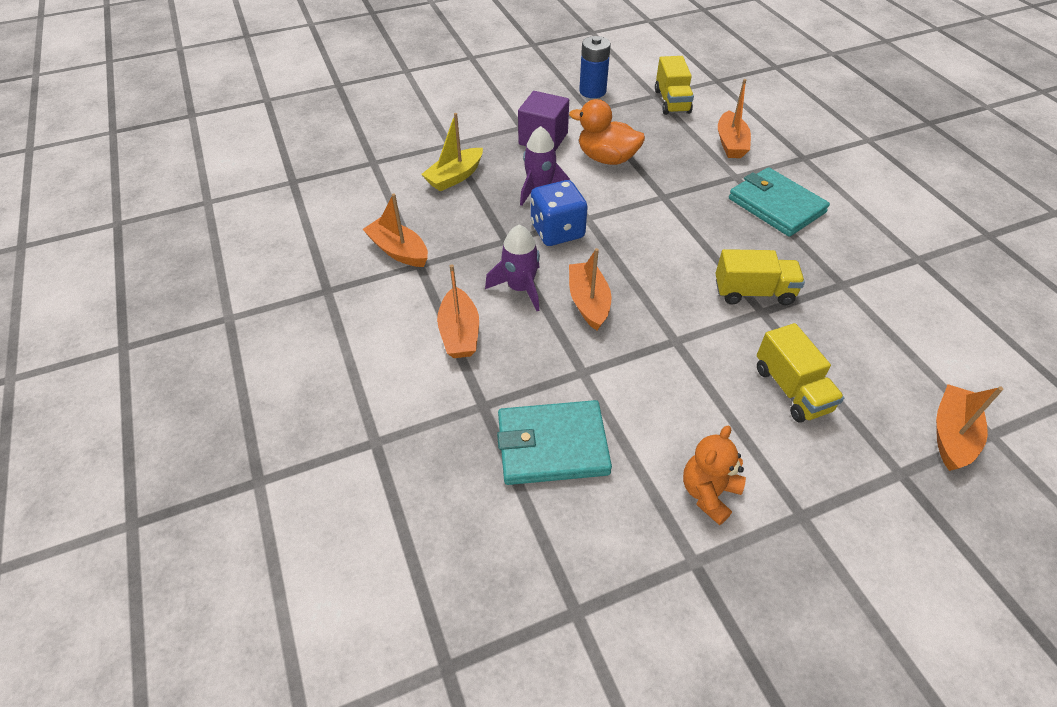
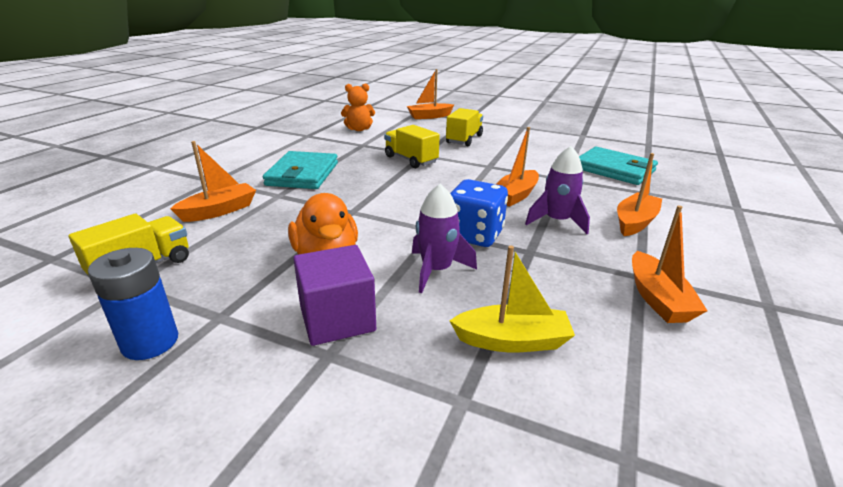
camera: 135 degrees left, 20 degrees down
(708, 493) = (552, 139): orange teddy bear -> orange teddy bear (359, 129)

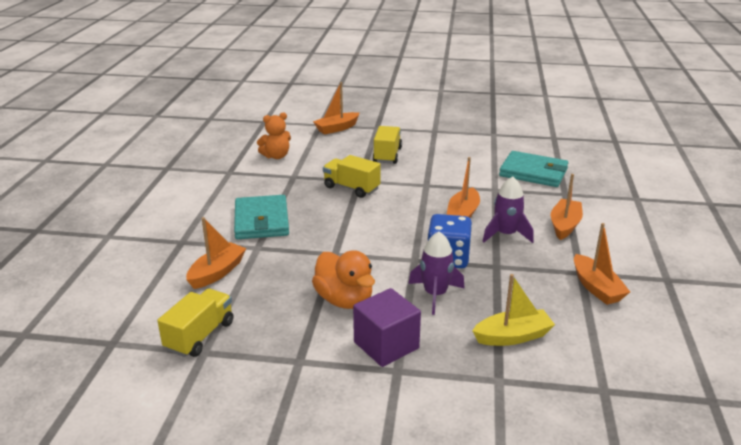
camera: 15 degrees left, 0 degrees up
(150, 342) = (264, 388): blue battery -> none

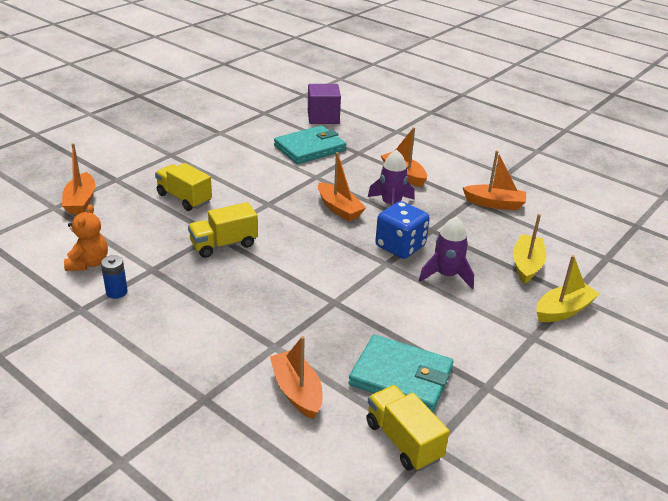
camera: 60 degrees left, 5 degrees up
(257, 175) = (117, 292): none -> blue battery
(261, 221) = (223, 325): turquoise wallet -> turquoise wallet (401, 377)
(344, 300) = (415, 326): orange duck -> none
(386, 345) = (497, 329): purple cube -> purple cube (323, 117)
(463, 380) = (563, 310): none -> yellow boat

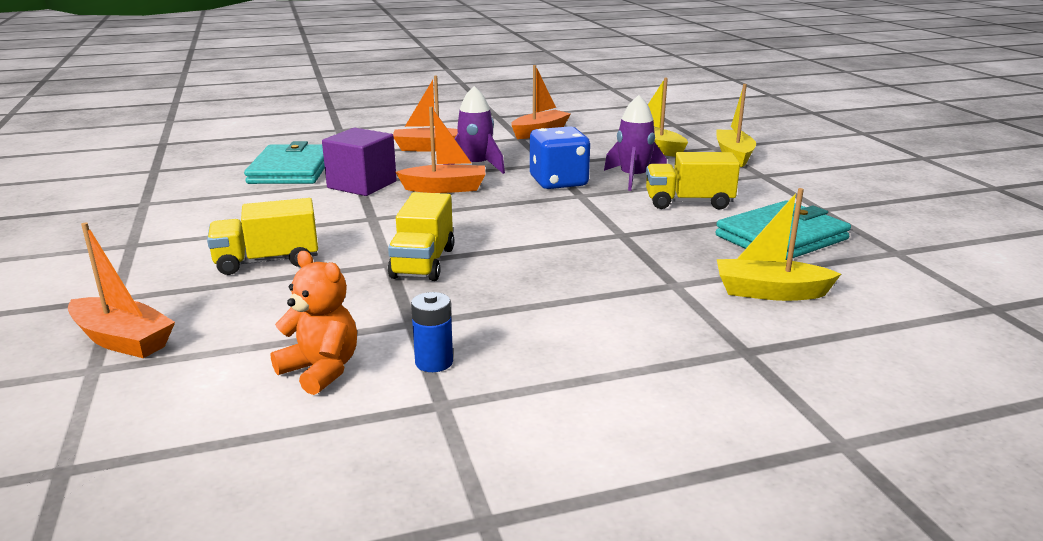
camera: 55 degrees left, 10 degrees down
(297, 391) = (770, 292): orange boat -> yellow boat
(323, 117) = (237, 148): purple cube -> purple cube (362, 185)
(403, 440) = (883, 262): yellow truck -> yellow truck (688, 202)

